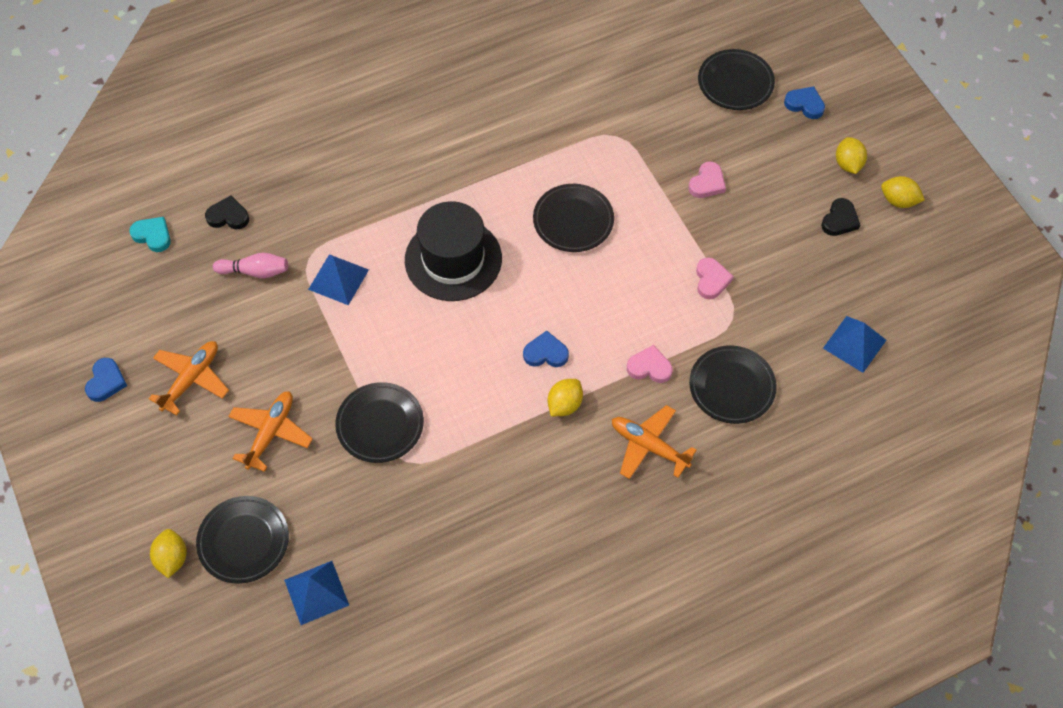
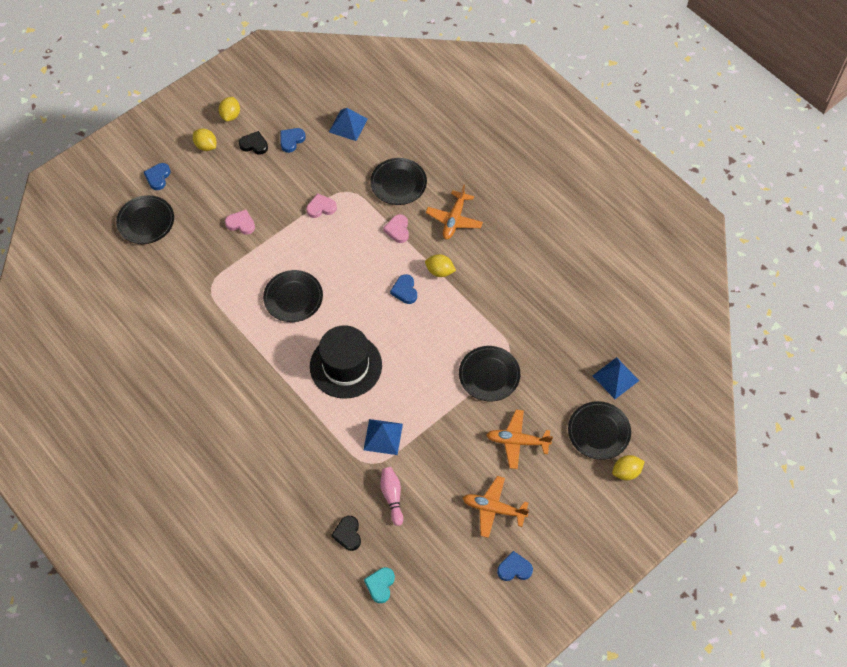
camera: 105 degrees left, 0 degrees up
(839, 266) = (291, 140): none -> blue heart
(848, 164) = (206, 146): yellow lemon -> yellow lemon turned 60 degrees clockwise

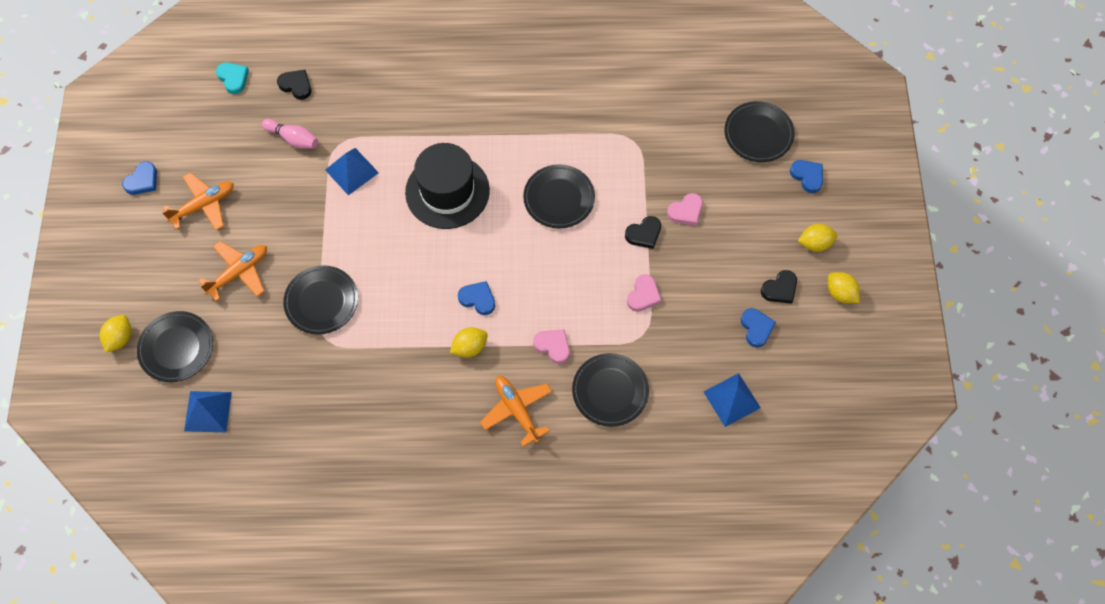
camera: 130 degrees right, 5 degrees up
(278, 235) = (644, 234): none -> black heart

